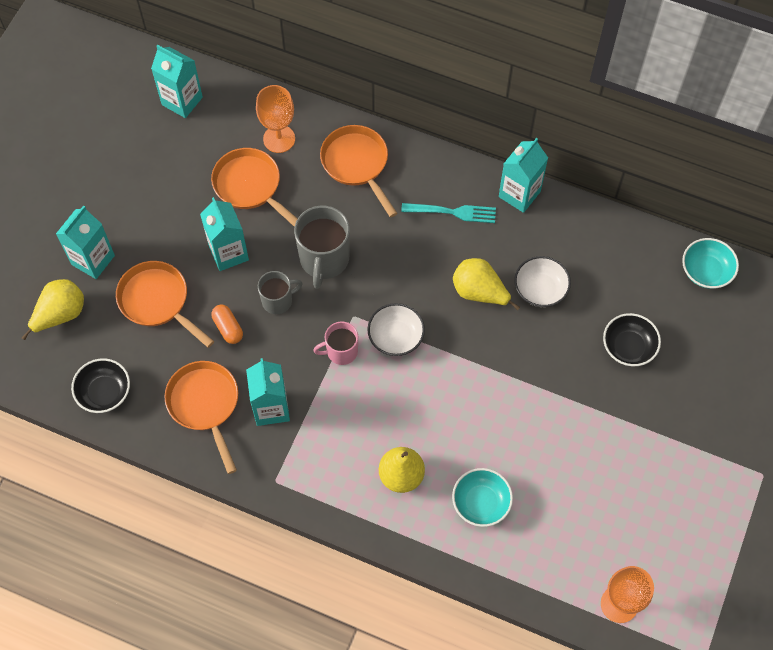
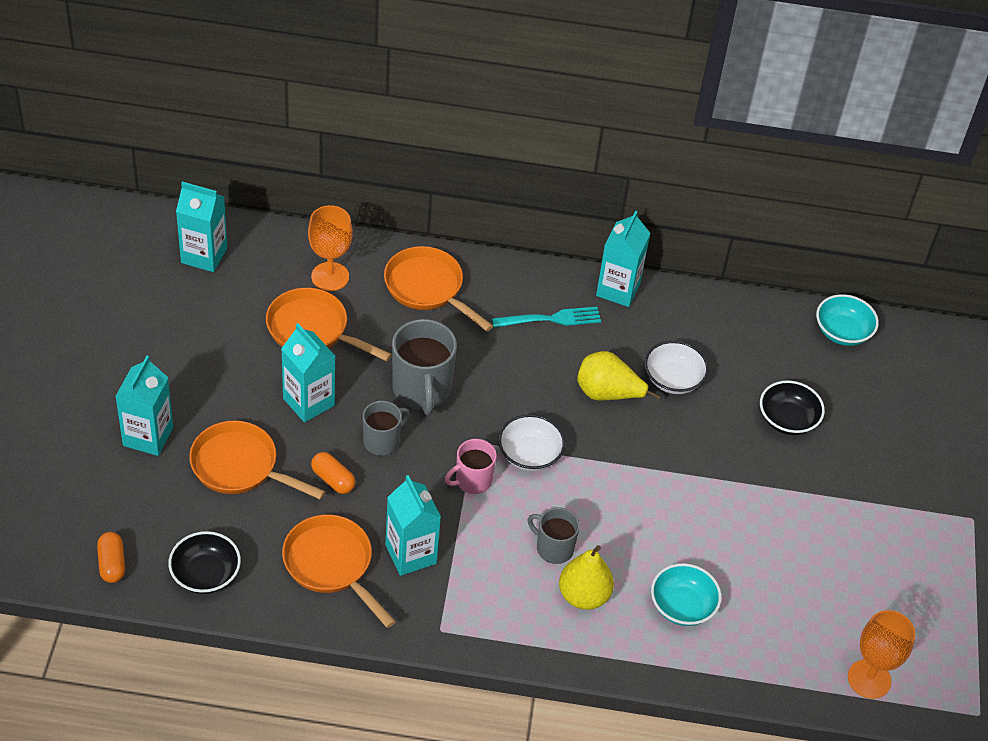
camera: 20 degrees left, 15 degrees down
(35, 368) = (112, 564): none -> orange capsule
(60, 314) = (126, 501): yellow pear -> none
(389, 427) = (553, 548): none -> grey mug

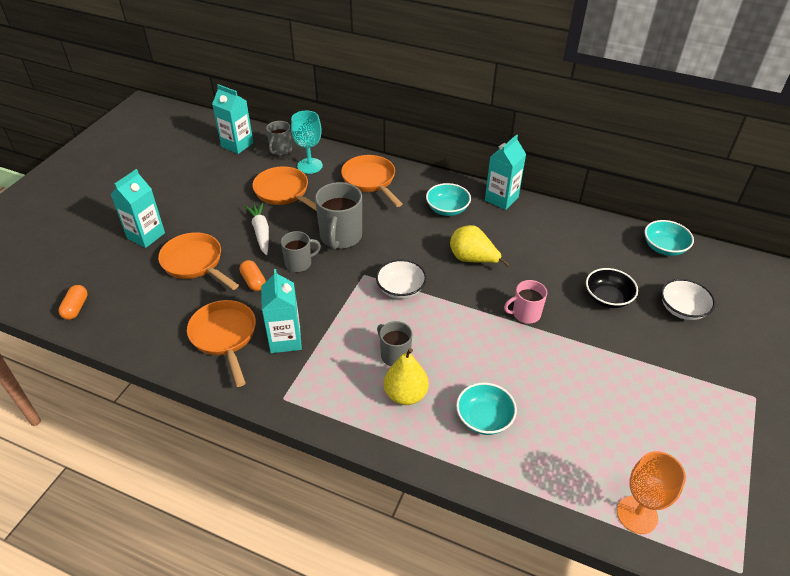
camera: 20 degrees right, 5 degrees down
(205, 574) = (134, 326): black bowl -> none
(274, 255) = (280, 150): none -> grey mug
(309, 402) = (261, 232): turquoise carton -> white carrot
(330, 276) = (310, 166): orange goblet -> turquoise goblet
(472, 480) = (352, 299): pink mug -> pink mug (525, 314)
(550, 319) = (447, 209): turquoise fork -> turquoise bowl
(673, 379) = (525, 258): white bowl -> white bowl (682, 309)

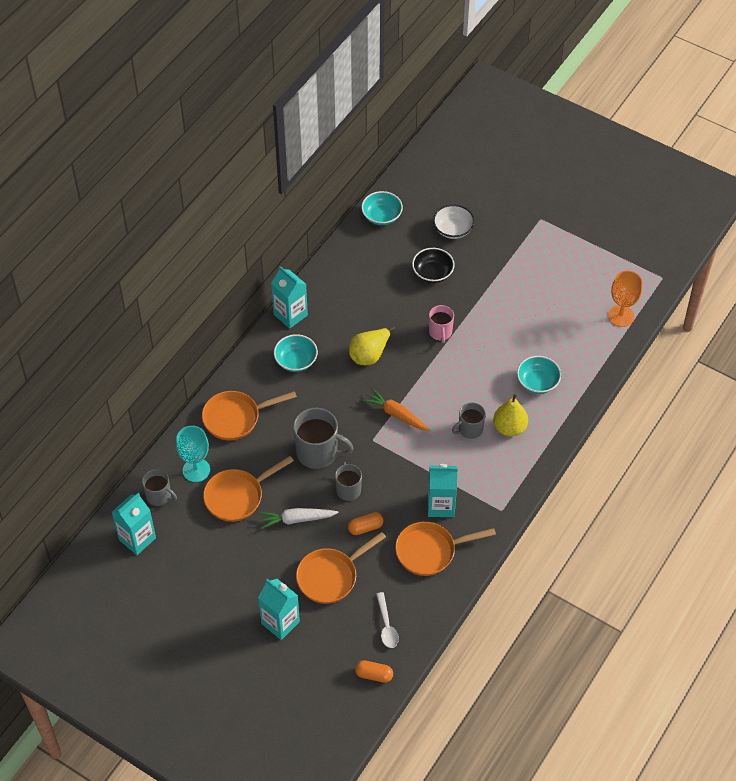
camera: 80 degrees left, 10 degrees up
(133, 311) = (386, 625): none -> white spoon
(401, 289) = (396, 414): white bowl -> orange carrot

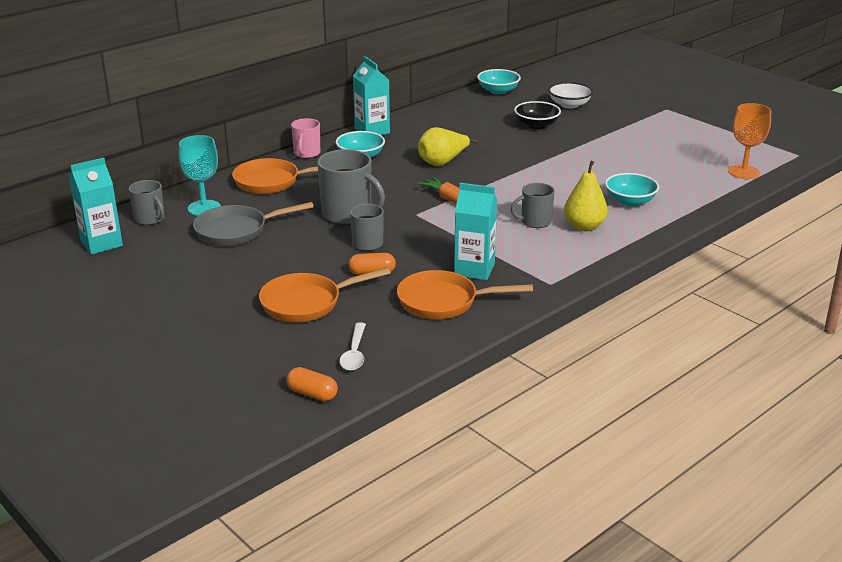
camera: 15 degrees right, 25 degrees down
(237, 496) = (236, 231): orange pan -> grey pan
(280, 622) = (219, 330): turquoise carton -> none
(297, 519) = (293, 256): white carrot -> none
(440, 332) = (529, 158): pink mug -> pink mug (306, 153)

